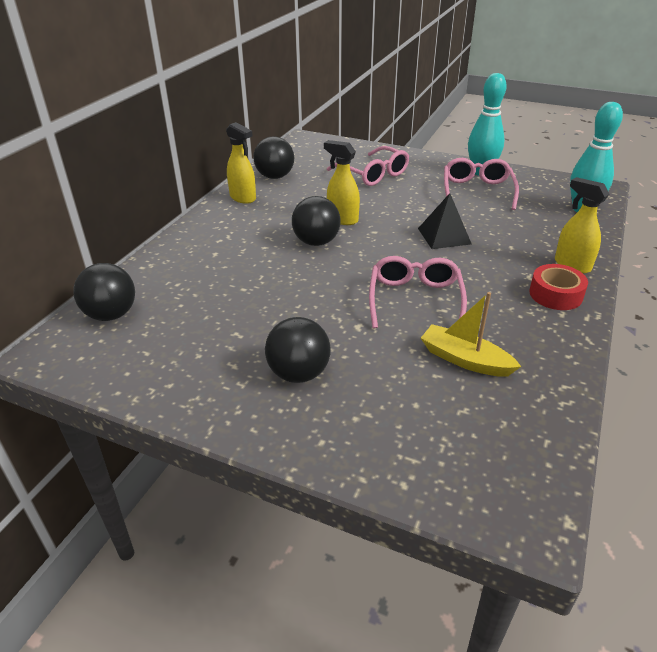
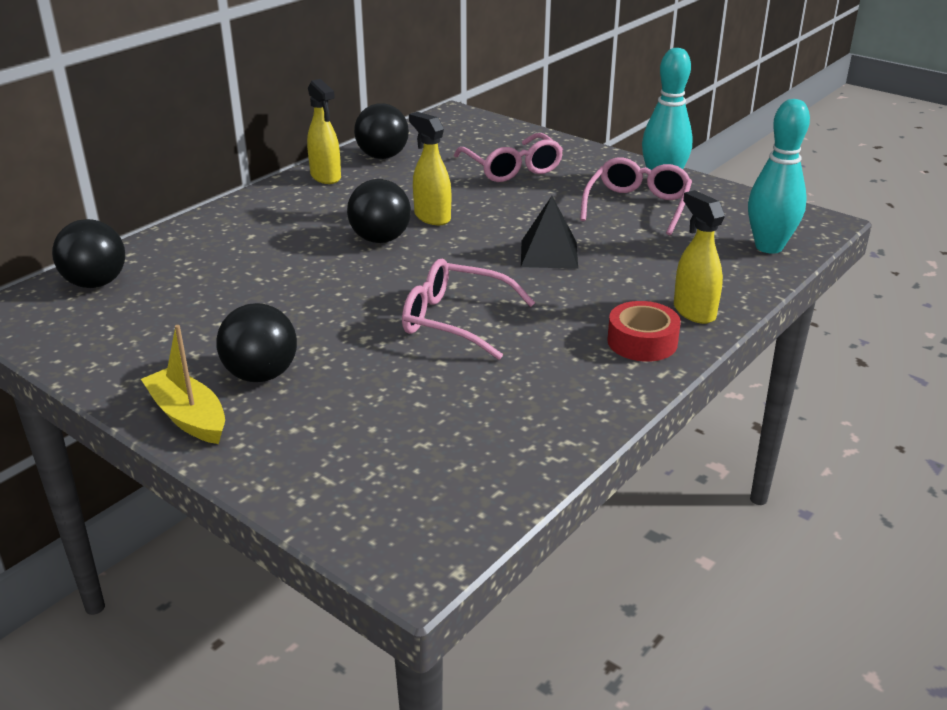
camera: 15 degrees right, 5 degrees down
(415, 300) = (455, 320): pink glasses -> pink glasses turned 90 degrees counterclockwise
(465, 360) = (466, 393): yellow boat -> yellow boat (188, 416)

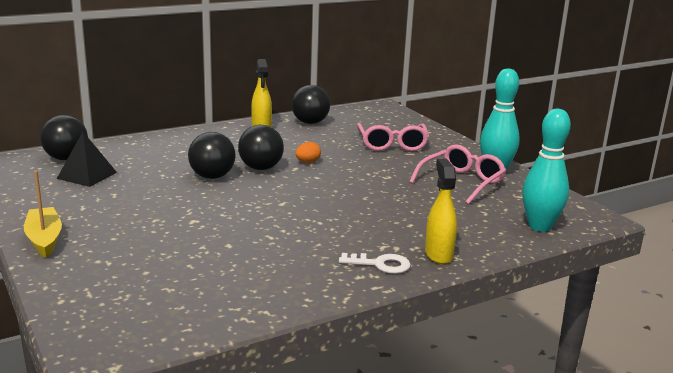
camera: 20 degrees right, 10 degrees down
(261, 375) = (109, 227): black ball -> black ball (212, 176)
(432, 217) = (308, 162): yellow spray bottle -> orange egg
(455, 320) = (262, 223): pink glasses -> none
(549, 254) = (367, 198): black pyramid -> black pyramid (87, 175)
(642, 342) = (380, 264): red tape -> white key

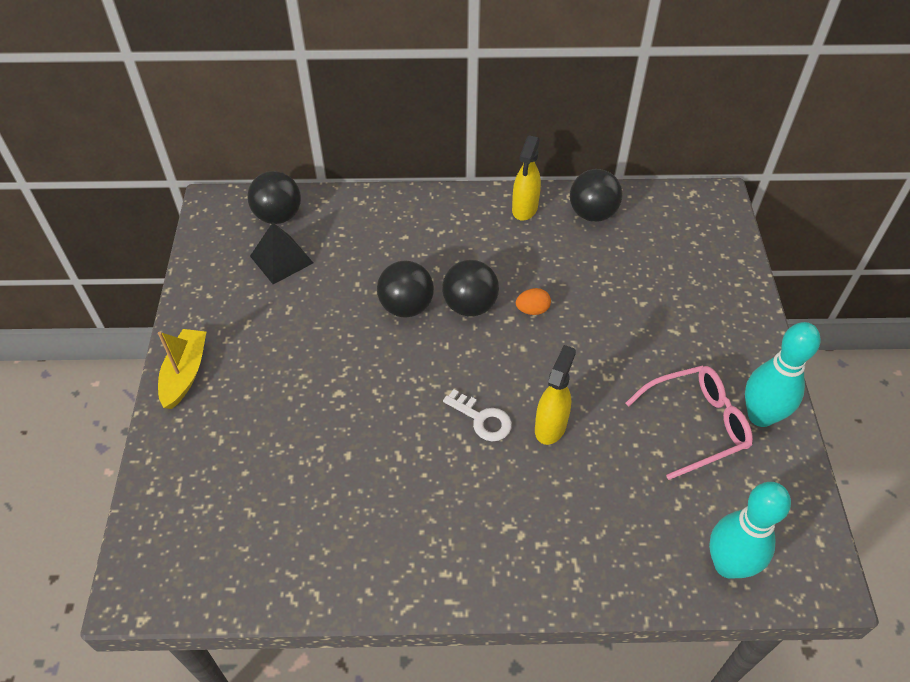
camera: 30 degrees right, 30 degrees up
(380, 264) = (482, 561): white key -> white key (482, 419)
(392, 144) = (665, 301): pink glasses -> none
(438, 254) = (560, 570): yellow spray bottle -> yellow spray bottle (550, 426)

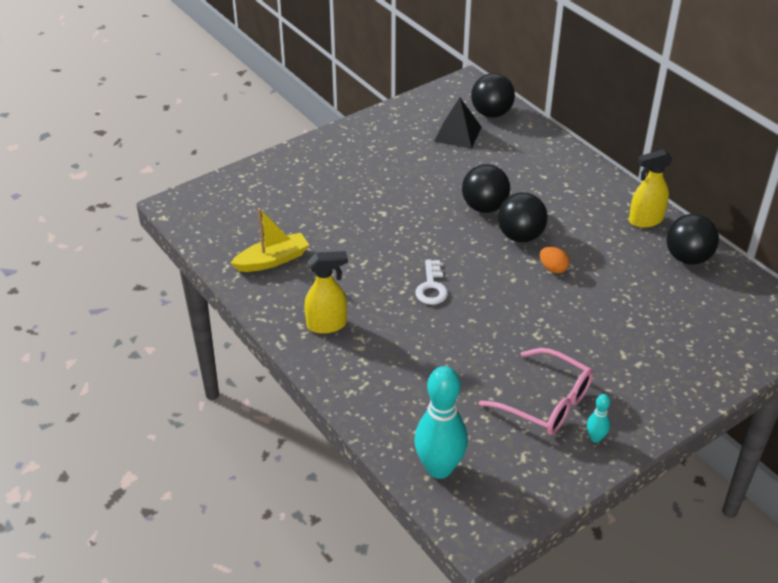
camera: 55 degrees right, 10 degrees down
(185, 373) = (330, 144): yellow boat -> yellow boat (272, 260)
(550, 426) = (461, 323): yellow spray bottle -> yellow spray bottle (327, 325)
(760, 416) = (595, 438): turquoise bowling pin -> turquoise bowling pin, size x0.45

